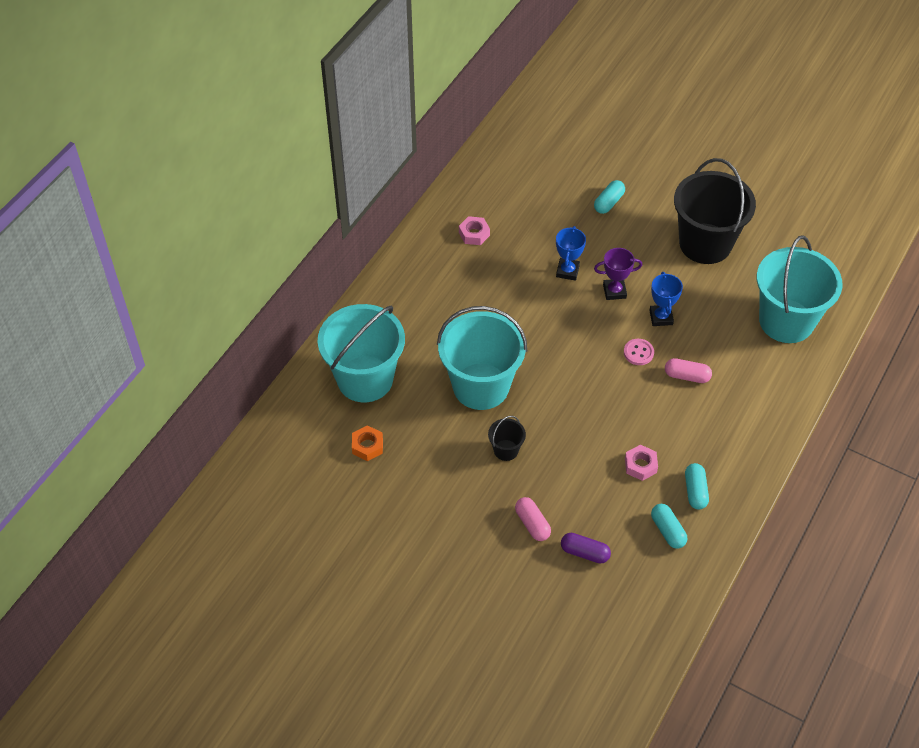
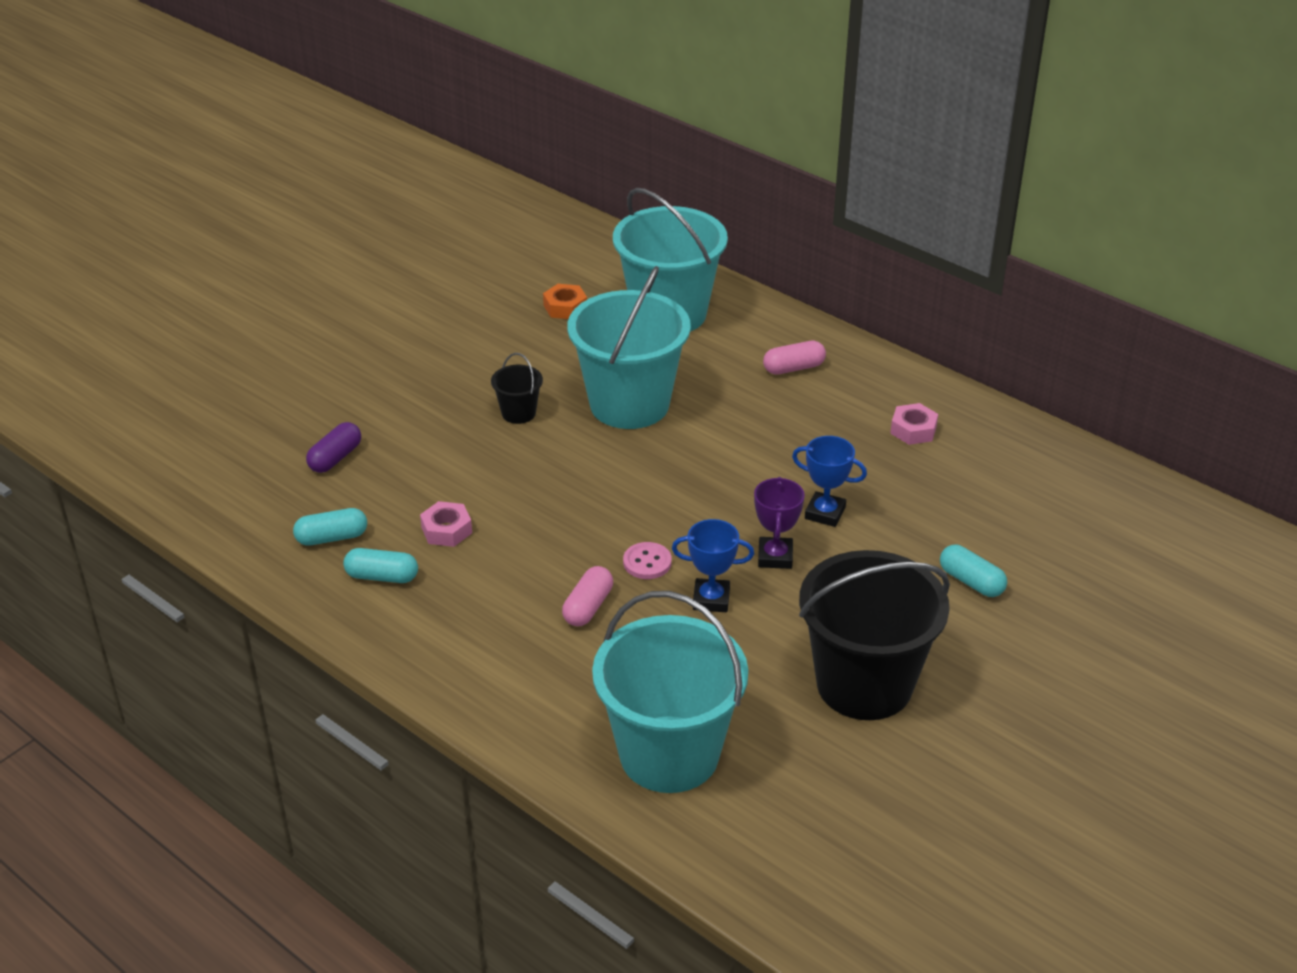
camera: 100 degrees right, 15 degrees down
(532, 524) = (398, 420): pink capsule -> pink capsule (793, 368)

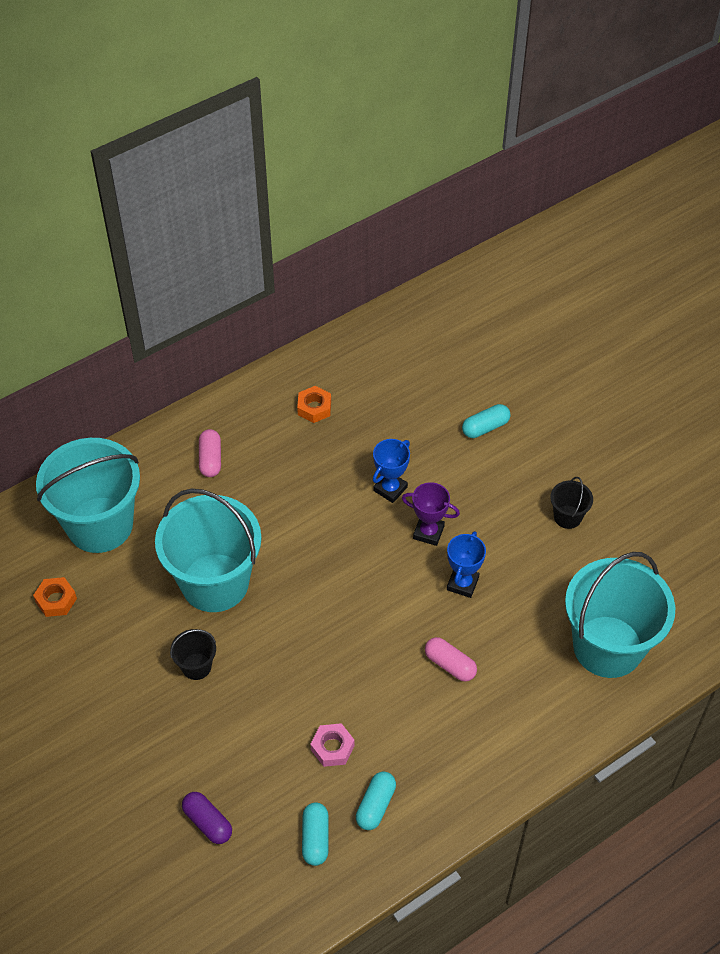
camera: 75 degrees left, 15 degrees up
(647, 562) = (411, 615): pink button -> none
(864, 684) = (567, 517): black bucket -> black bucket, size x0.43
(913, 430) = (314, 408): pink nut -> orange nut

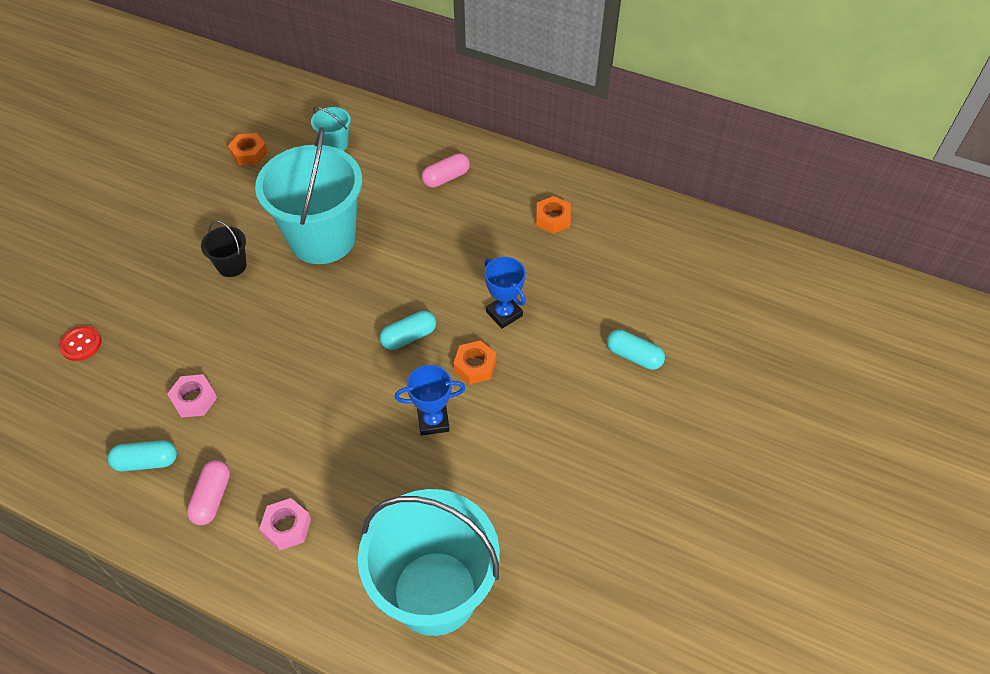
camera: 60 degrees right, 0 degrees up
(100, 525) = (335, 144): turquoise bucket -> turquoise bucket, size x0.43
(207, 822) = (81, 344): purple capsule -> red button
(315, 838) = (93, 430): turquoise capsule -> turquoise capsule (409, 337)
(390, 489) = (504, 314): blue trophy -> blue trophy turned 45 degrees clockwise
(428, 532) = (475, 366): purple trophy -> orange nut
(450, 665) = (332, 453): pink capsule -> pink capsule (212, 498)
(499, 722) = (287, 527): none -> pink nut
(567, 517) = (576, 479): black bucket -> none

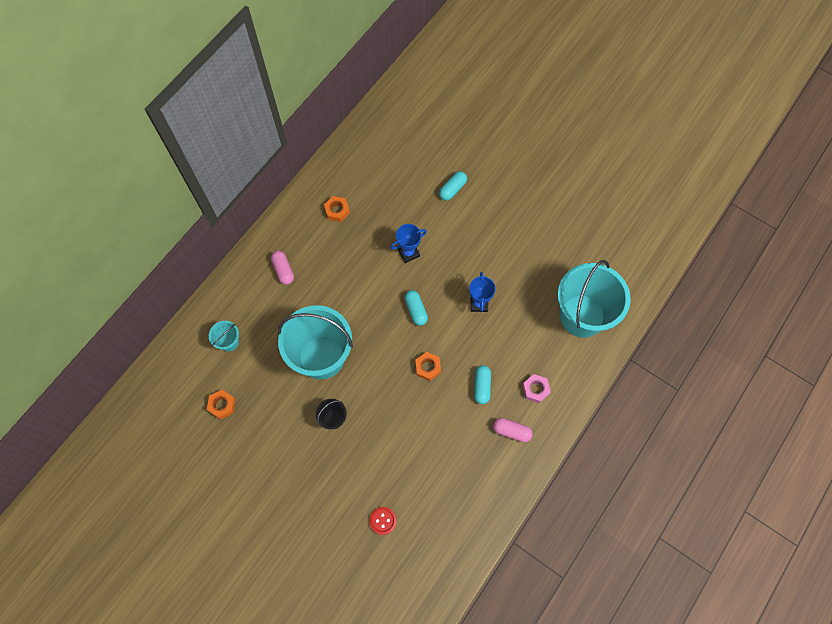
camera: 80 degrees left, 15 degrees up
(146, 462) = (481, 471): turquoise capsule -> turquoise capsule (481, 386)
(194, 399) = (440, 443): pink nut -> none
(475, 366) = (444, 275): orange nut -> orange nut (428, 367)

